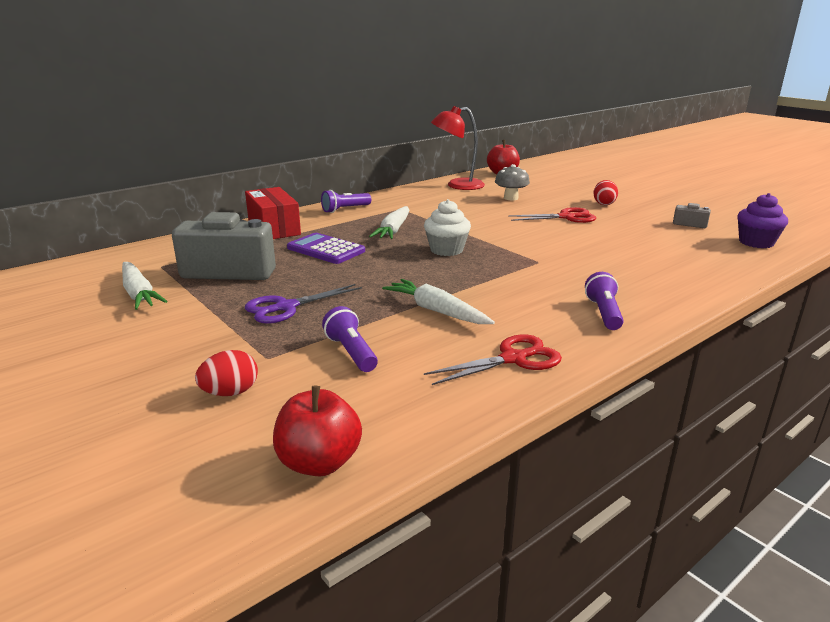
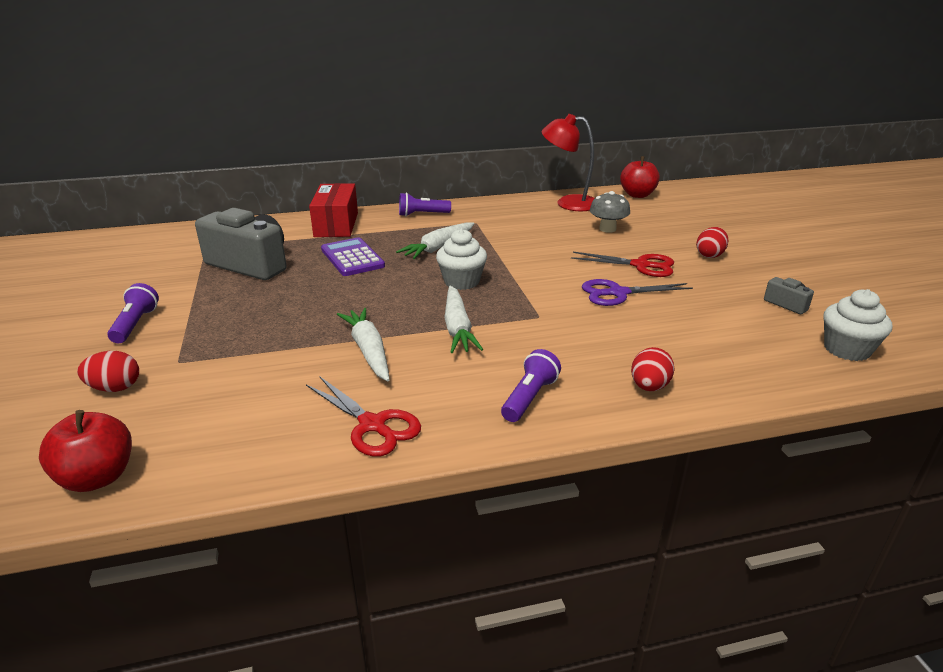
camera: 25 degrees right, 5 degrees up
(139, 294) = (160, 272): white carrot -> white carrot (457, 328)
(286, 307) = (249, 313): purple scissors -> purple scissors (618, 293)
(351, 352) = (245, 375): purple flashlight -> purple flashlight (135, 324)
(513, 359) = (372, 425): red scissors -> red scissors turned 45 degrees clockwise
(672, 288) = (649, 387): none -> red egg
(756, 242) = (846, 349): purple cupcake -> white cupcake

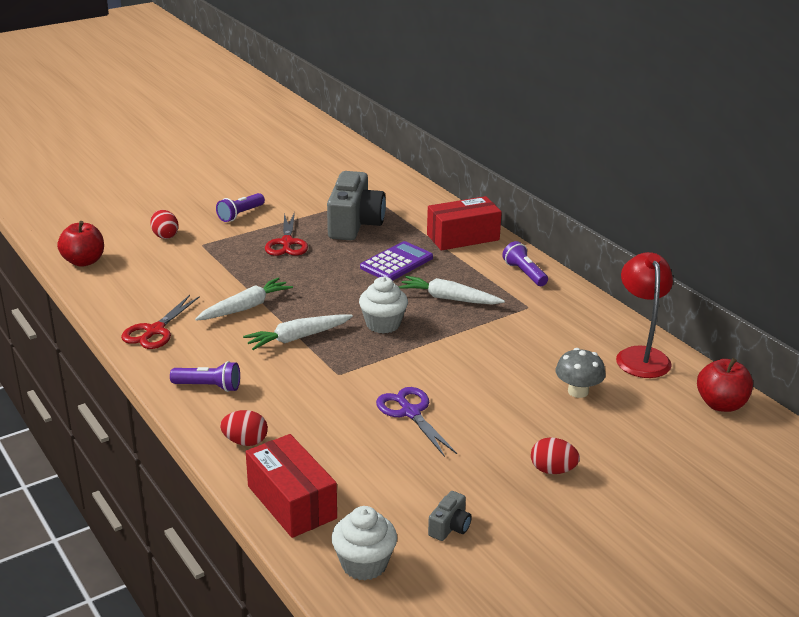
camera: 70 degrees right, 0 degrees up
(135, 324) = (240, 214): purple flashlight -> purple flashlight turned 150 degrees clockwise
(640, 265) = (488, 422): red scissors -> red scissors (287, 243)
(758, 373) = (292, 502): none -> red box

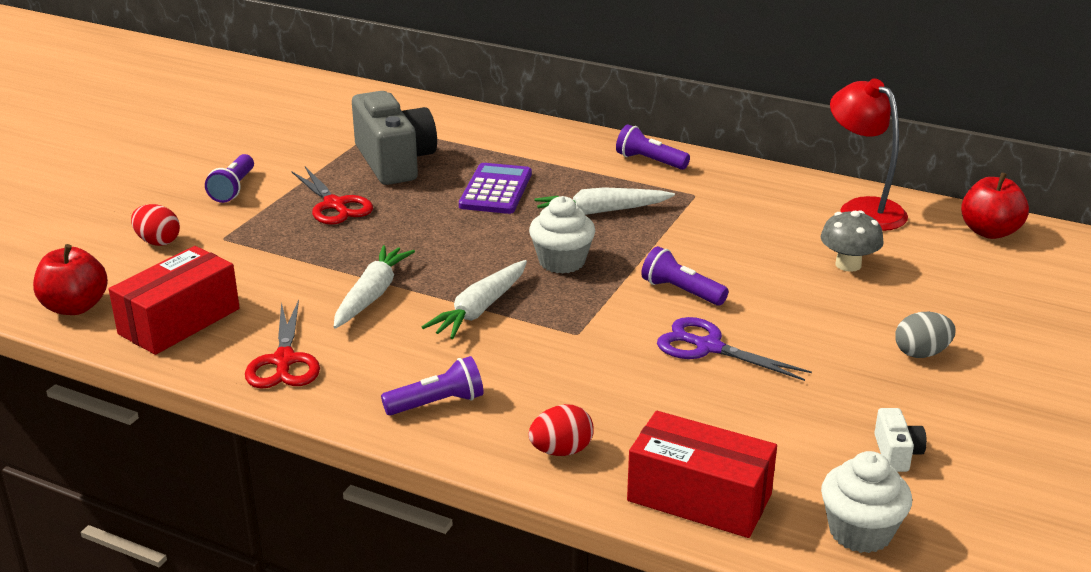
camera: 30 degrees left, 0 degrees up
(437, 370) = (681, 291): none -> purple flashlight
(450, 527) = (896, 453): grey camera -> white camera
(463, 237) = (538, 142): red box -> red box (179, 321)
(552, 470) = (921, 353): red egg -> grey egg

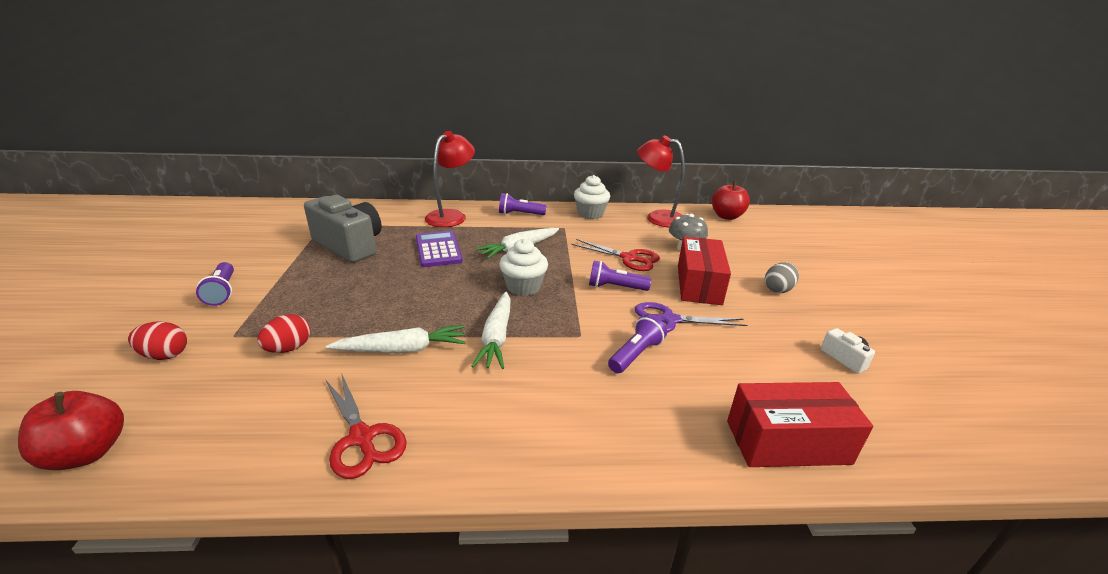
camera: 30 degrees left, 0 degrees up
(179, 321) = (226, 431): red box -> red box (699, 284)
(334, 205) = (322, 285): red scissors -> red scissors (629, 258)
(372, 295) = (402, 349): white carrot -> white carrot turned 90 degrees clockwise
(437, 403) = (530, 431): purple flashlight -> purple flashlight (636, 354)
(550, 145) = (451, 216): none -> red lamp
(561, 451) = (660, 439): red egg -> red egg (289, 348)
(860, 532) = (900, 427): white cupcake -> white cupcake (590, 214)

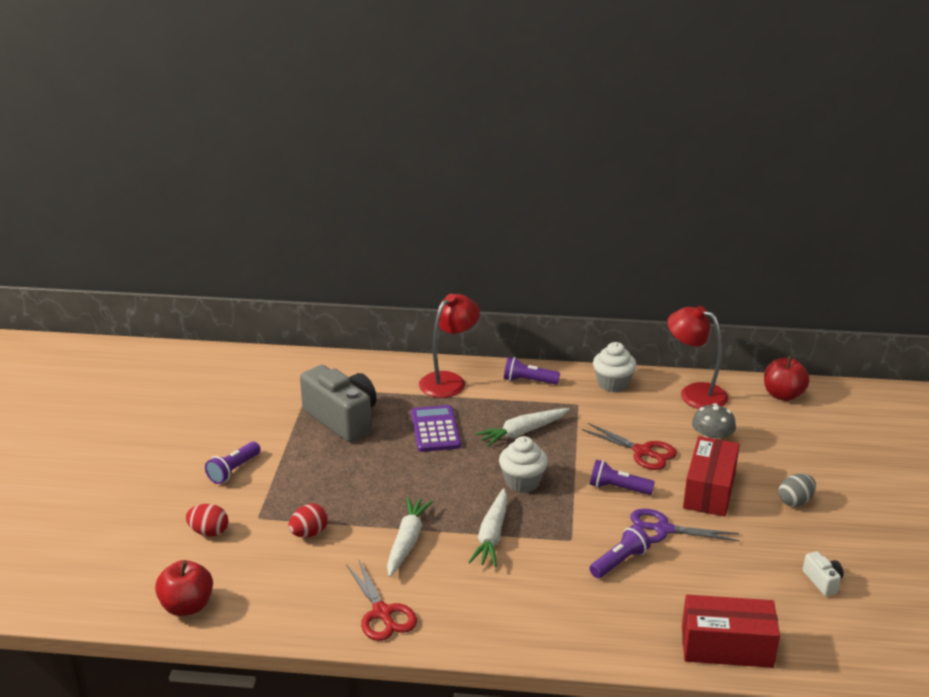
camera: 10 degrees right, 0 degrees up
(222, 292) = (234, 470): purple flashlight -> purple flashlight turned 45 degrees clockwise
(402, 349) = (407, 542): white carrot -> white carrot turned 75 degrees counterclockwise

